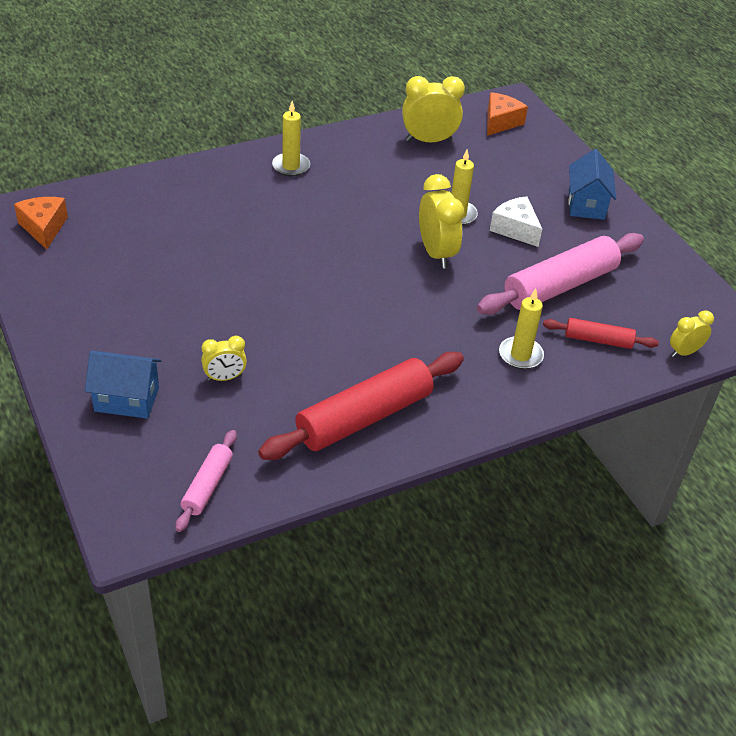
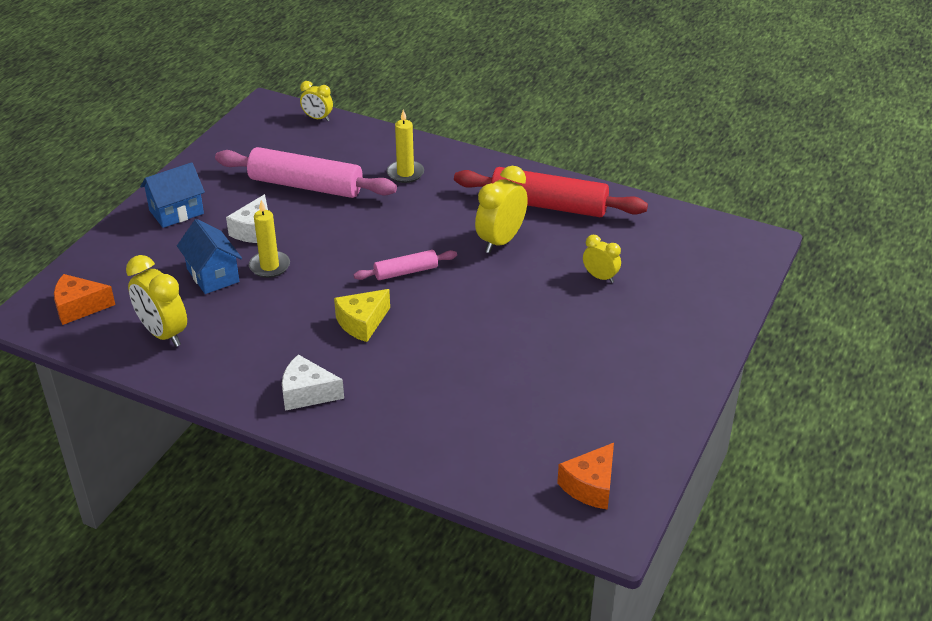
camera: 125 degrees left, 5 degrees down
(127, 399) = (680, 306): blue house -> blue house (213, 275)
(207, 486) = (687, 233): pink rolling pin -> pink rolling pin (406, 272)
(291, 166) = (307, 393): yellow candle -> white cheese
(333, 222) = (362, 323): none -> yellow cheese
(436, 253) = (336, 253): yellow clock -> yellow clock (500, 241)
(598, 340) = (348, 151): red rolling pin -> none

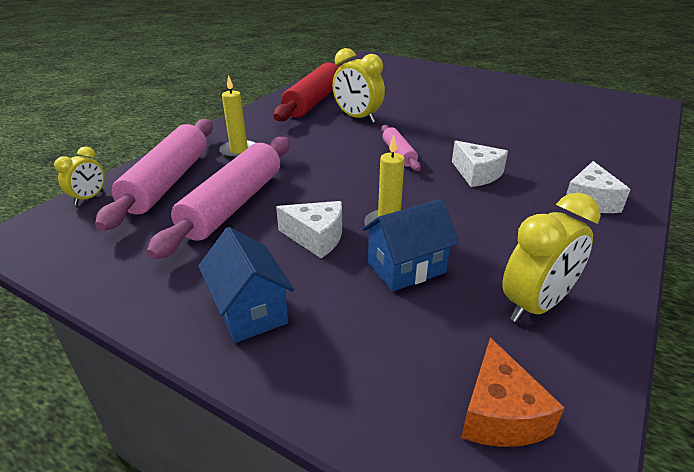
camera: 85 degrees left, 5 degrees down
(344, 147) = (167, 182): none -> pink rolling pin
(362, 323) = (477, 174): yellow cheese -> white cheese
(590, 486) = (617, 105): orange cheese -> none
(600, 277) = (404, 92): yellow clock -> none

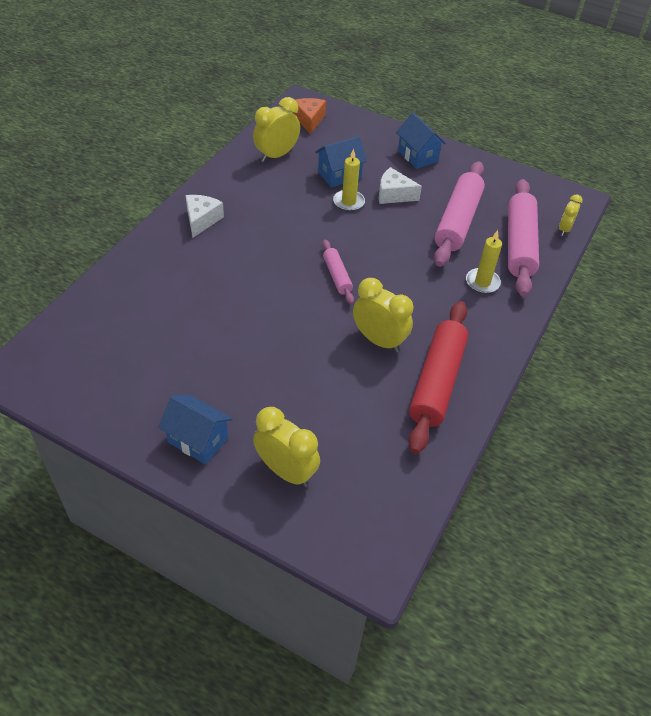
camera: 175 degrees right, 15 degrees up
(423, 75) = (286, 471): none -> yellow clock
(477, 174) = (275, 249): white cheese -> none
(486, 83) = (198, 440): none -> blue house

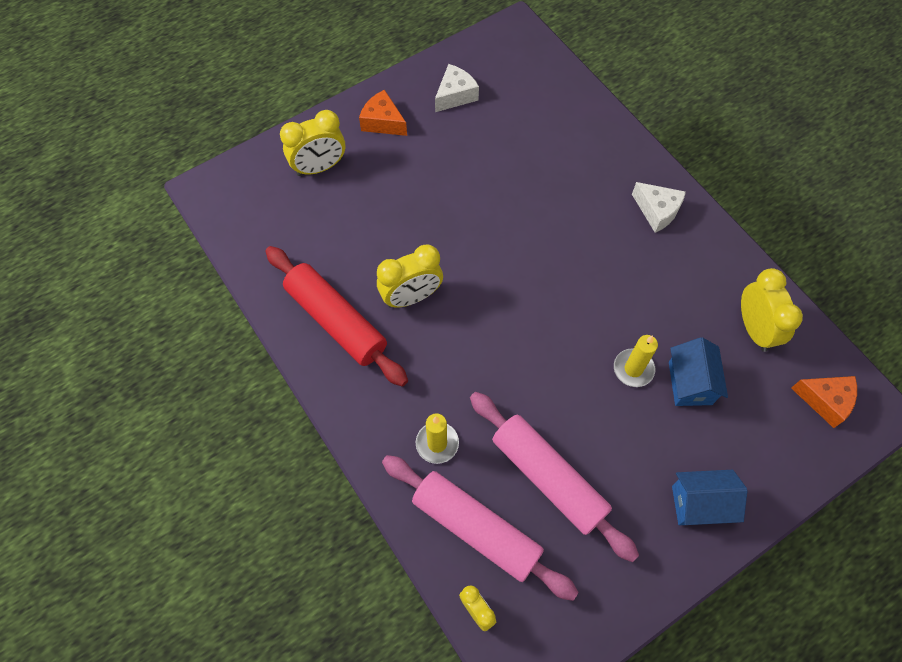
camera: 120 degrees right, 15 degrees up
(198, 440) = (383, 122): blue house -> orange cheese
(337, 276) = (516, 300): pink rolling pin -> none
(393, 194) = (628, 428): white cheese -> white cheese (455, 95)

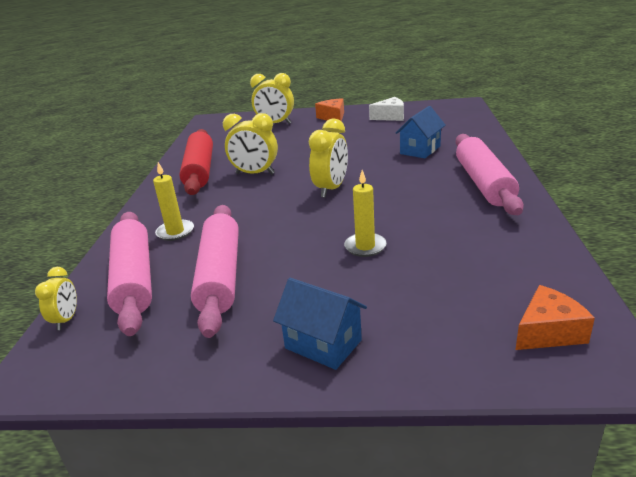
camera: 40 degrees right, 35 degrees down
(657, 211) = (484, 183): white cheese -> pink rolling pin
(690, 383) = (407, 270): blue house -> blue house (420, 150)
(754, 329) = (510, 261): yellow clock -> yellow clock (331, 189)
(825, 401) = (548, 332): orange cheese -> orange cheese turned 90 degrees counterclockwise

